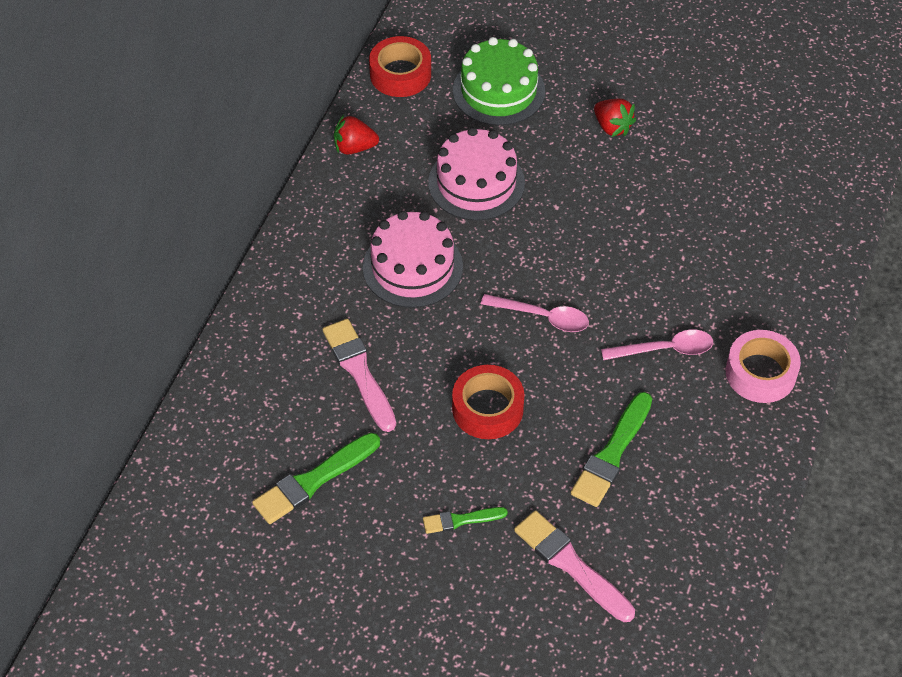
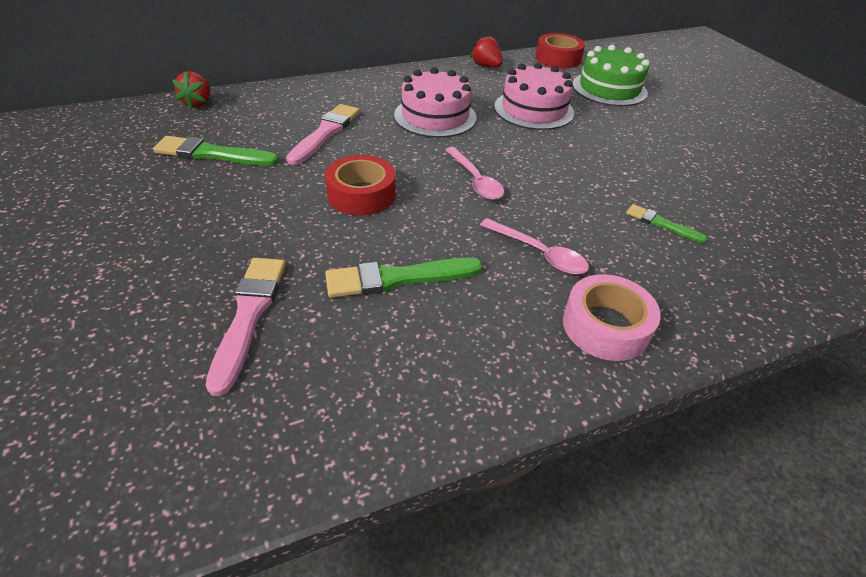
camera: 45 degrees right, 10 degrees down
(461, 520) = (239, 230): green brush -> green brush (661, 224)
(612, 127) = (669, 136): red strawberry -> red strawberry (198, 103)

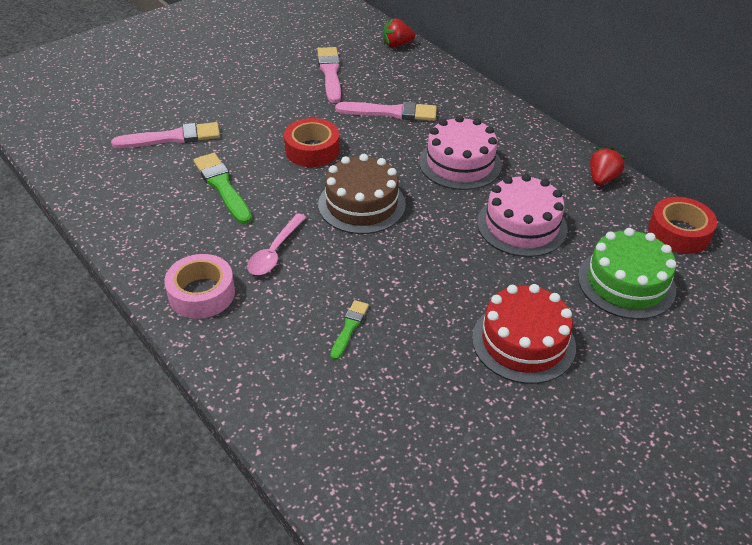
camera: 75 degrees right, 0 degrees up
(212, 154) = (330, 73): green brush -> pink brush
(475, 181) = (361, 204): pink spoon -> brown cake
(674, 141) = (523, 342): none -> red cake

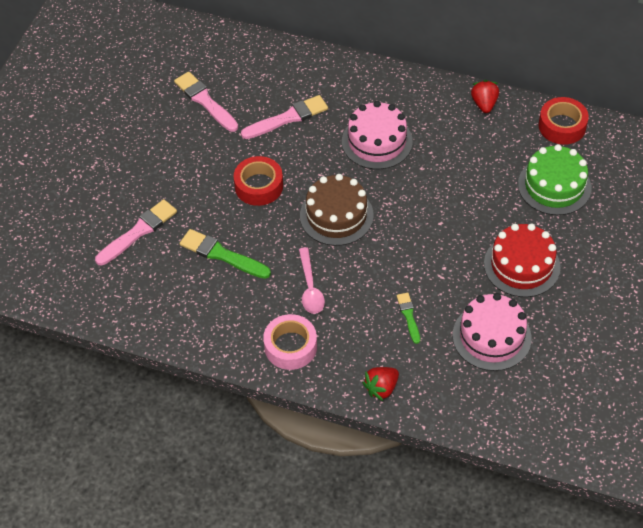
camera: 30 degrees left, 10 degrees up
(397, 45) = (233, 42): red strawberry -> red strawberry (381, 388)
(521, 225) = (458, 174): pink cake -> pink cake (491, 336)

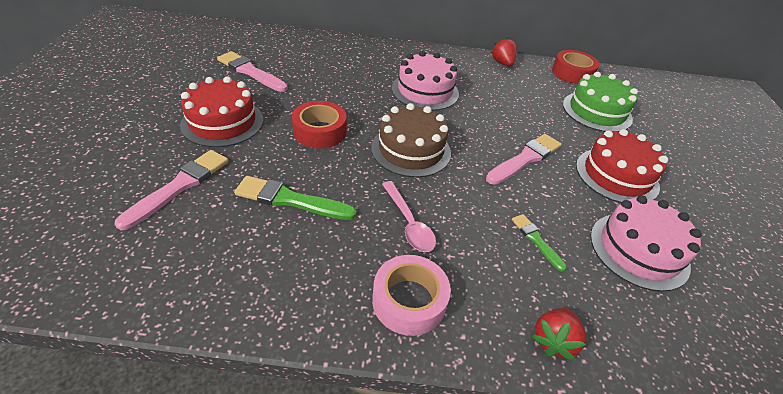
camera: 20 degrees left, 10 degrees down
(174, 166) = (222, 122): none -> red cake
(287, 118) = (335, 79): pink brush -> pink brush (525, 159)

